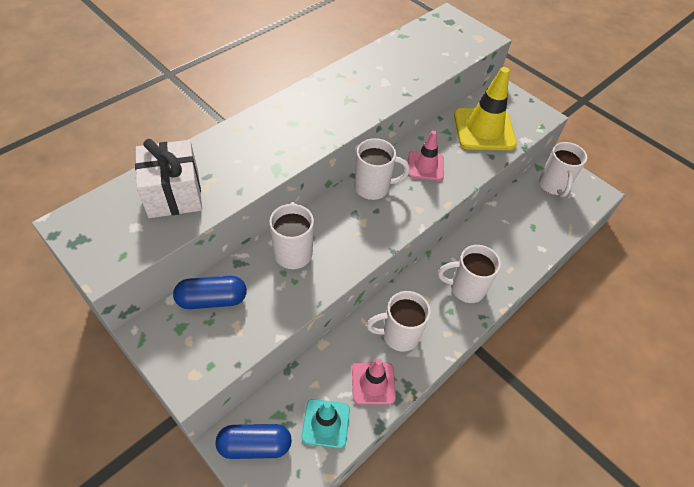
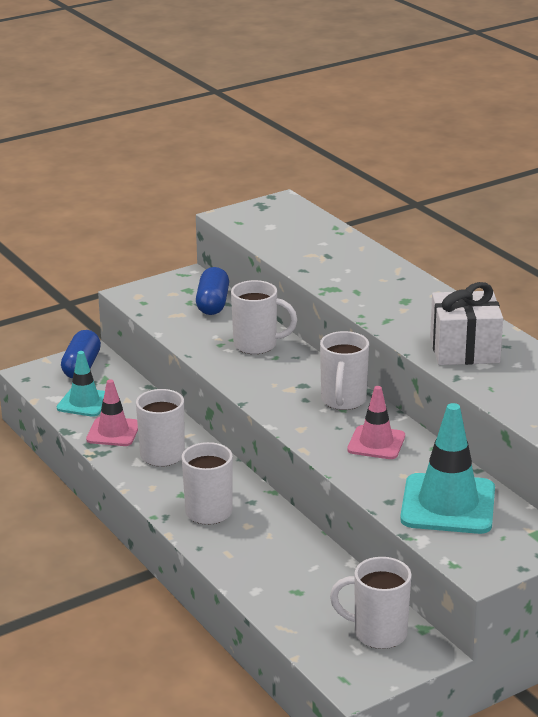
camera: 105 degrees right, 25 degrees down
(174, 194) = (307, 241): white gift -> white gift (464, 350)
(484, 129) = (448, 505): yellow traffic cone -> turquoise traffic cone

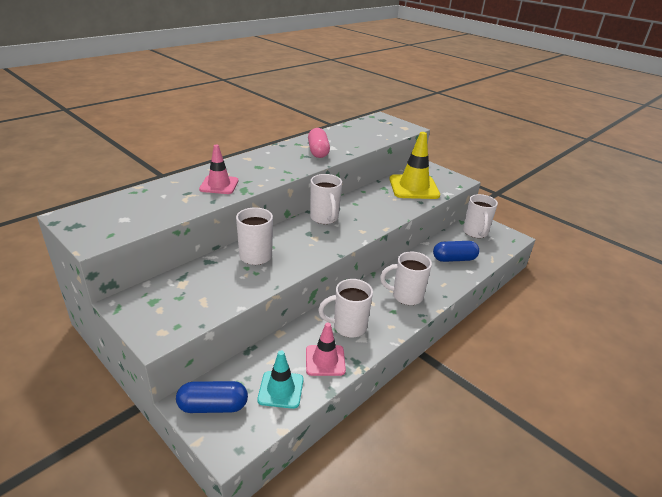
camera: 105 degrees left, 5 degrees up
(213, 304) = (183, 283): blue capsule -> blue capsule (454, 259)
(343, 401) = (324, 218): white mug -> white mug turned 75 degrees clockwise
(376, 443) = (367, 207): pink traffic cone -> pink traffic cone (219, 185)
(448, 505) = (413, 187): turquoise traffic cone -> yellow traffic cone
(464, 350) = (318, 151): white gift -> pink capsule

